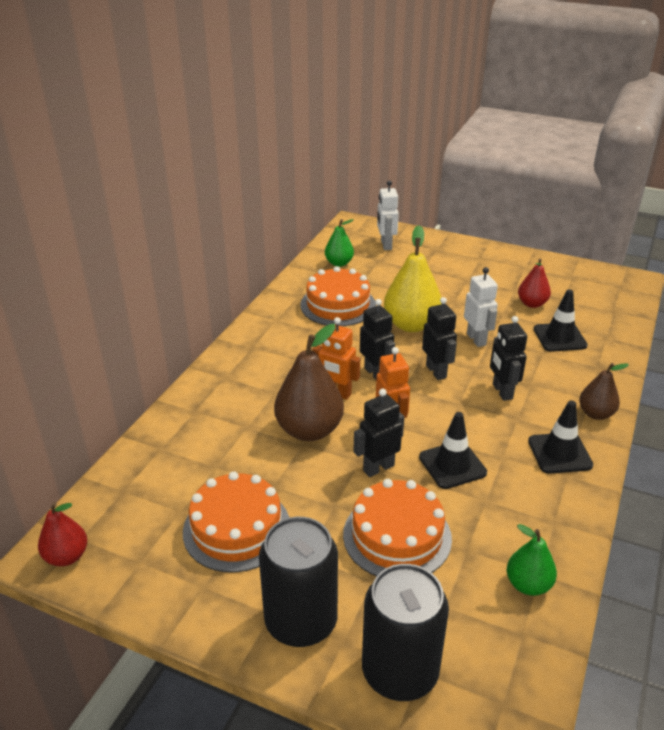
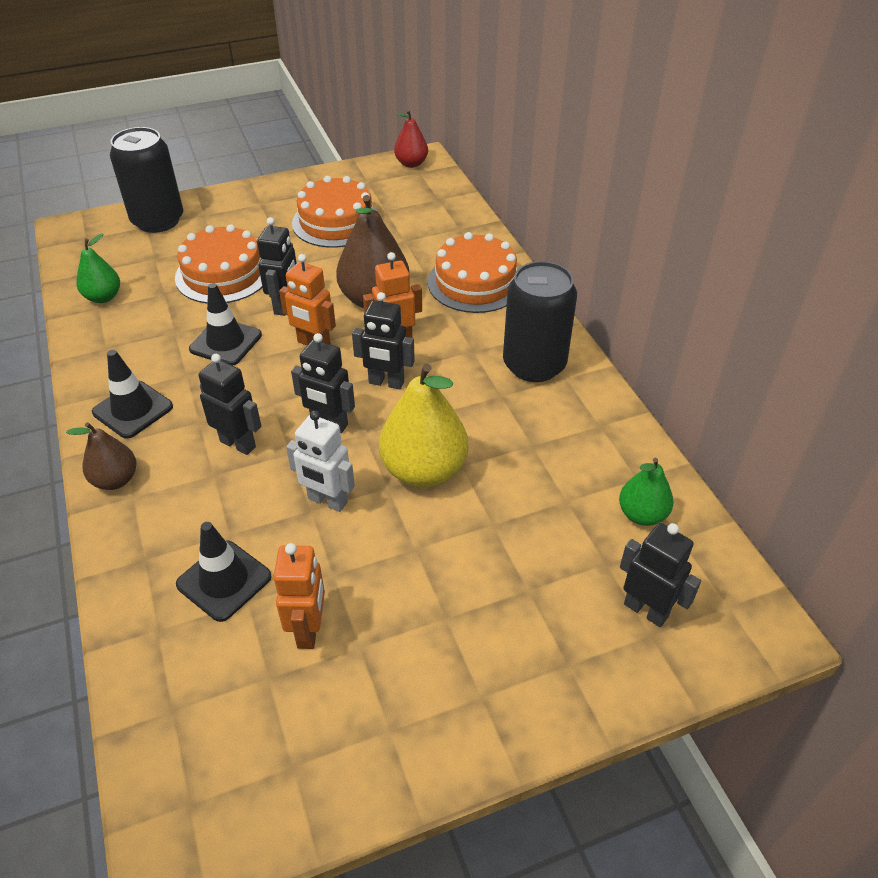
camera: 135 degrees right, 10 degrees up
(301, 621) = (238, 209): black can -> black can (534, 365)
(338, 305) = (539, 441): orange cake -> orange cake (475, 282)
(386, 245) = (646, 610): white robot -> black robot
(532, 304) = (309, 629): red pear -> orange robot

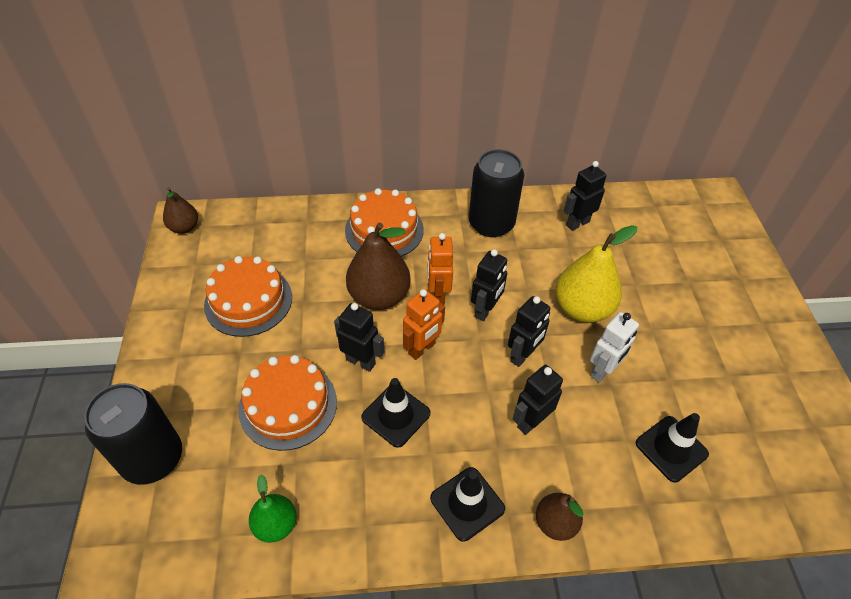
camera: 75 degrees left, 5 degrees up
(309, 629) = (715, 401): orange robot -> none
(411, 163) = (184, 227): red pear -> brown pear
(642, 514) = (636, 215): green pear -> none
(646, 610) = (705, 235): black robot -> black robot (577, 223)

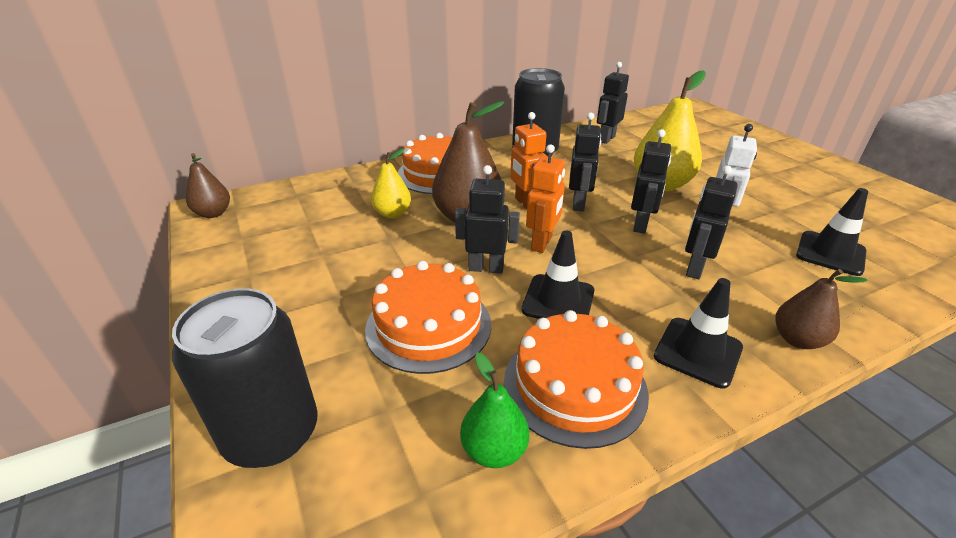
camera: 20 degrees left, 15 degrees down
(248, 301) = (324, 252): orange cake -> orange cake (574, 385)
(320, 272) = (392, 213): none -> yellow pear

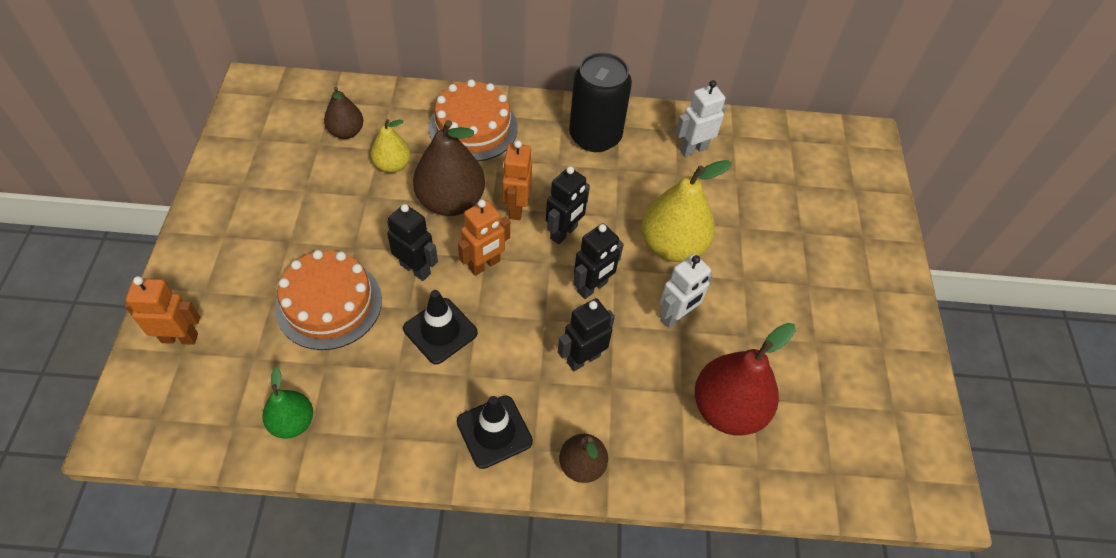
camera: 25 degrees right, 20 degrees up
(213, 213) = (254, 96): brown pear -> brown pear (346, 132)
(272, 433) = (180, 337): black can -> orange robot
(574, 385) = (382, 407): orange cake -> none
(606, 139) = (693, 149): black robot -> white robot
(830, 253) = (728, 409): black traffic cone -> red pear

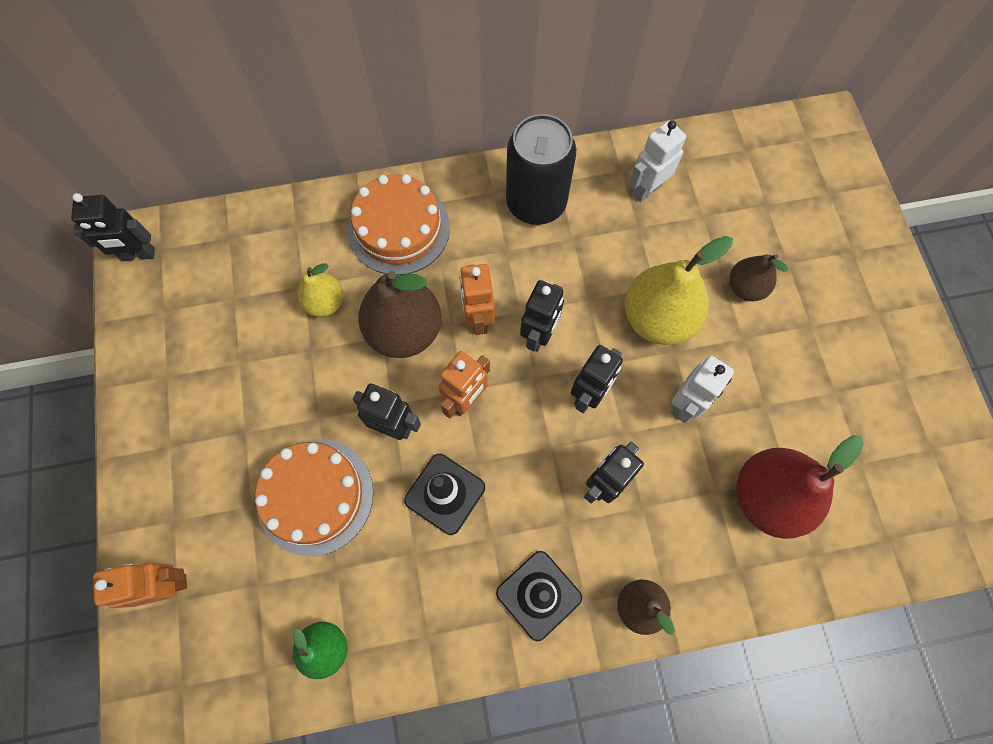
camera: 10 degrees left, 15 degrees up
(255, 96) = (138, 255): none -> black robot
(346, 132) = (259, 273): brown pear -> brown pear (745, 287)

